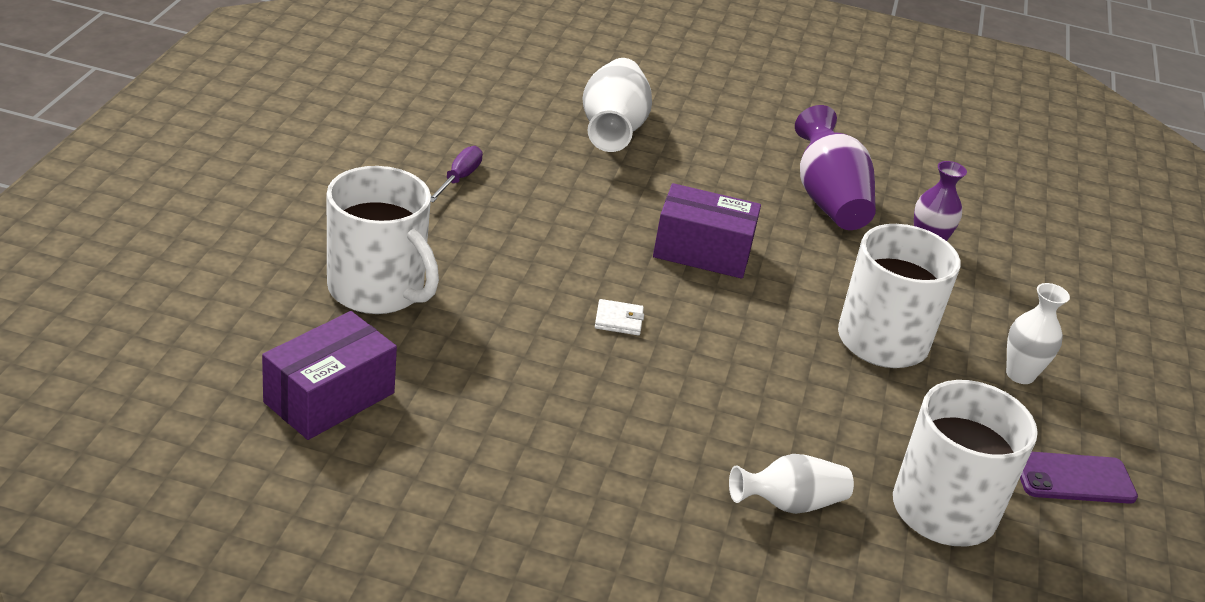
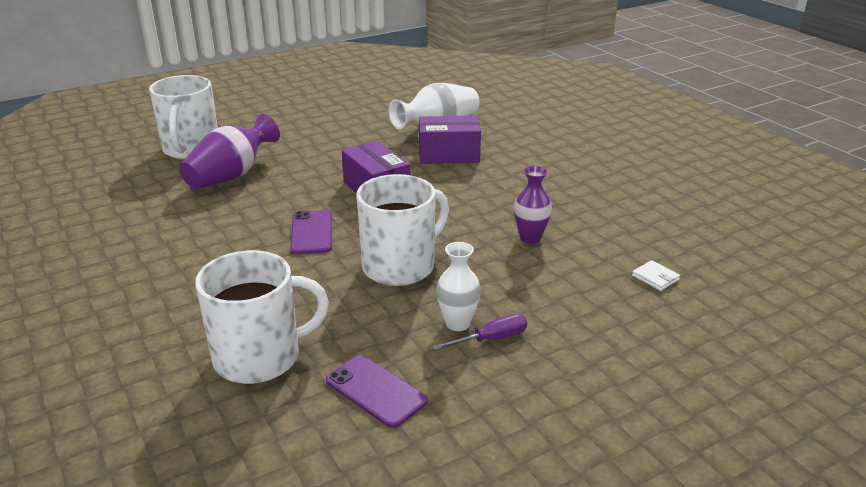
camera: 50 degrees right, 5 degrees down
(329, 397) = (91, 177): purple box -> purple box (448, 154)
(459, 178) = (314, 123): purple screwdriver -> purple screwdriver (491, 339)
(618, 320) = (269, 199): white wallet -> white wallet (655, 278)
(739, 342) = (311, 232): none -> purple phone
(790, 504) = (182, 308): white vase -> none
(828, 200) = (508, 194): purple vase -> purple vase (231, 176)

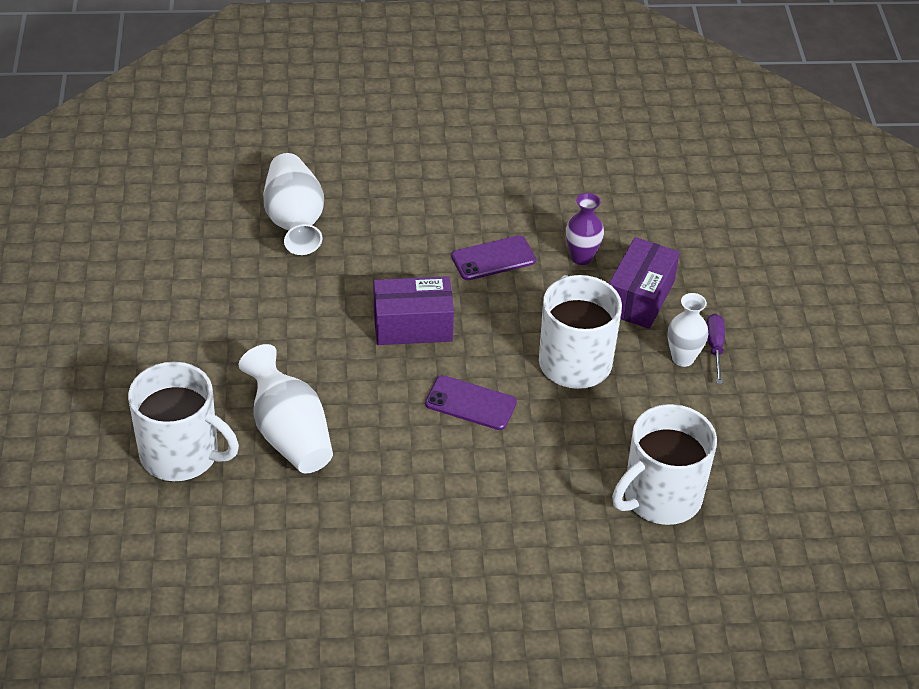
camera: 65 degrees left, 15 degrees up
(231, 176) = (289, 434): purple vase -> white vase
(260, 357) = (660, 497): white mug -> white mug turned 135 degrees counterclockwise
(375, 391) = (742, 438): purple phone -> purple phone (493, 258)
(448, 154) = (372, 240): purple box -> purple box (639, 297)
(655, 278) = (688, 215): white wallet -> none

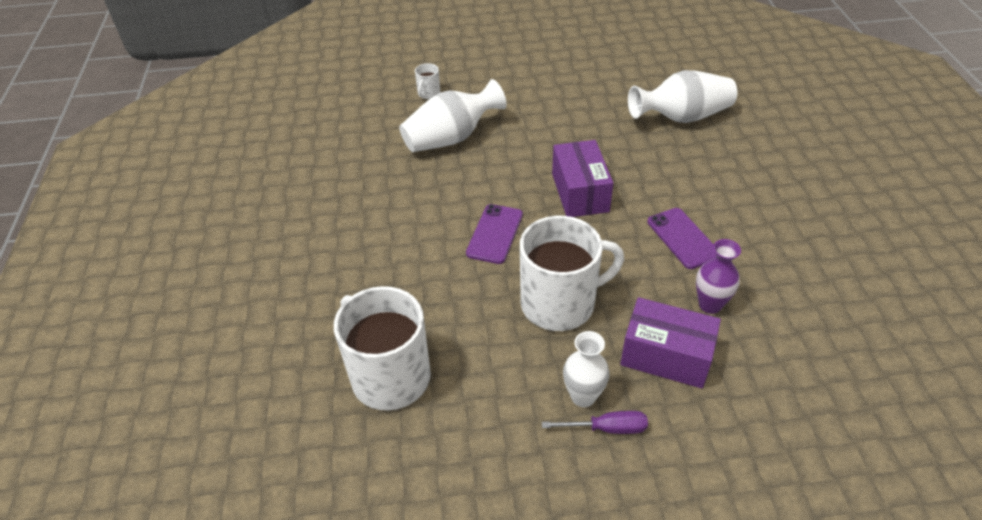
camera: 90 degrees right, 0 degrees up
(181, 454) = (428, 93): white mug -> white mug, size x0.41

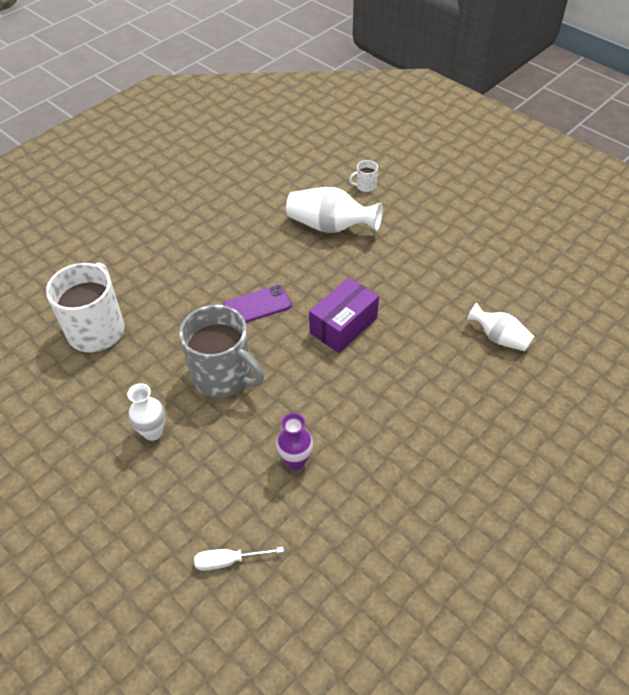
camera: 50 degrees right, 5 degrees up
(560, 303) = (223, 376): white mug -> grey mug
(607, 428) = (136, 458): purple screwdriver -> none
(666, 356) = (224, 459): purple box -> none
(682, 117) = (499, 338): white vase -> white vase, size x0.62
(682, 238) = (351, 410): purple phone -> none
(792, 414) = (228, 561): none -> white screwdriver

